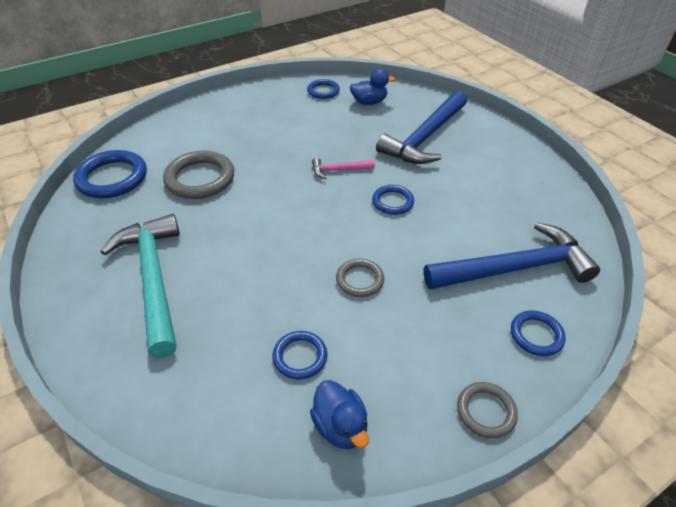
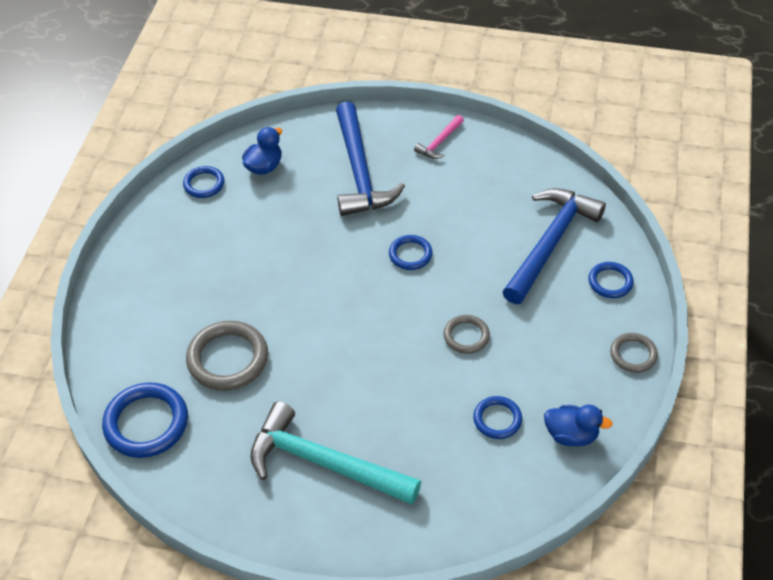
camera: 45 degrees left, 5 degrees up
(339, 170) = (332, 258): pink hammer -> pink hammer (439, 142)

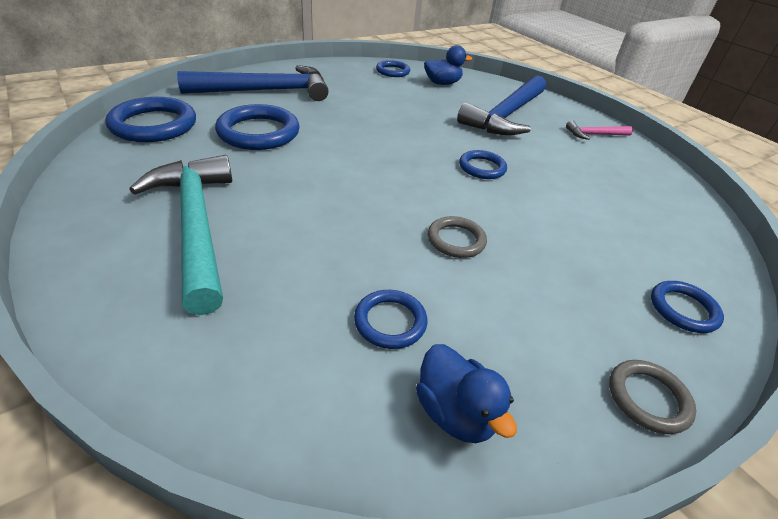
camera: 40 degrees right, 10 degrees down
(228, 359) = (258, 132): grey ring -> blue ring
(550, 243) = (636, 238): blue hammer -> blue hammer (266, 91)

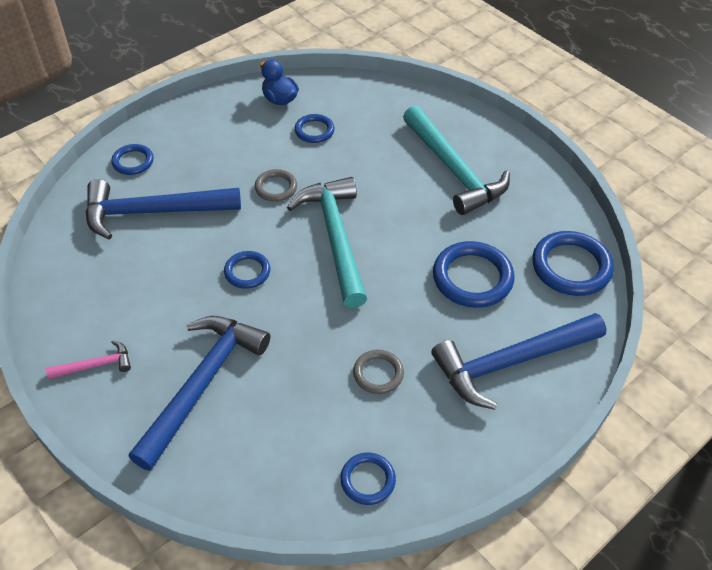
camera: 175 degrees right, 10 degrees up
(386, 179) = (335, 237): none -> turquoise hammer
(442, 83) = (287, 459): blue duck -> none
(611, 235) = (153, 212): none -> blue hammer
(648, 398) = (184, 115): grey ring -> grey ring (378, 373)

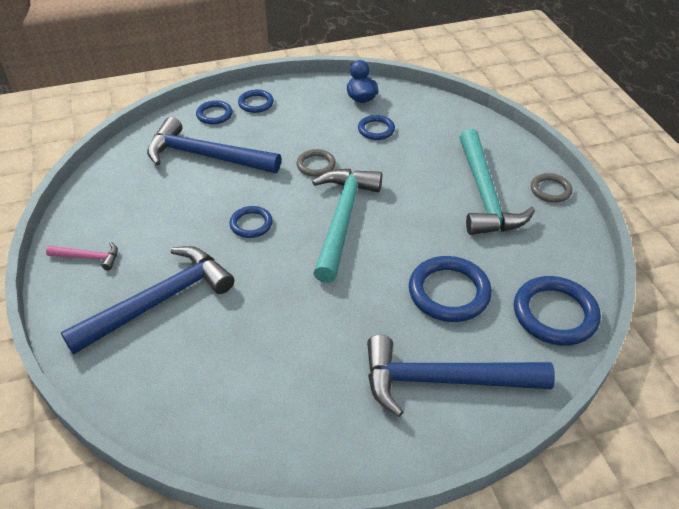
camera: 25 degrees right, 5 degrees down
(367, 480) = (246, 435): blue ring -> blue ring (256, 103)
(378, 373) = (311, 345): grey ring -> grey ring (550, 190)

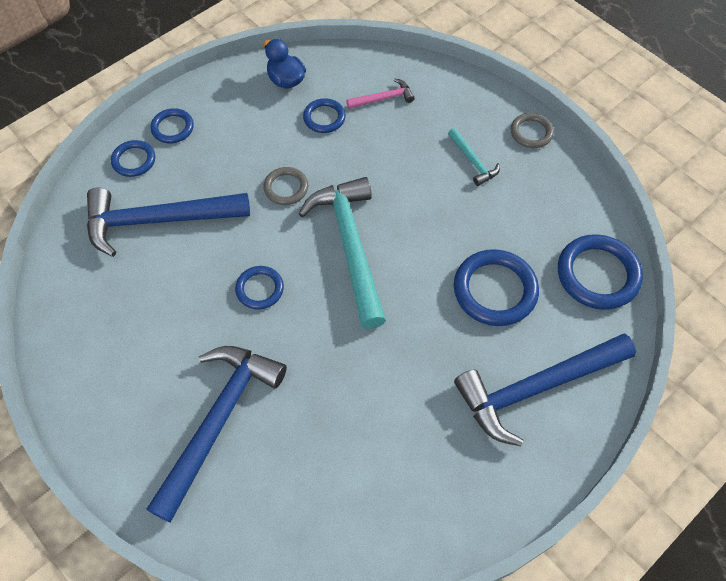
camera: 25 degrees left, 15 degrees up
(88, 257) = (108, 402): pink hammer -> pink hammer (383, 98)
(484, 195) = (473, 162): turquoise hammer -> turquoise hammer, size x0.45

